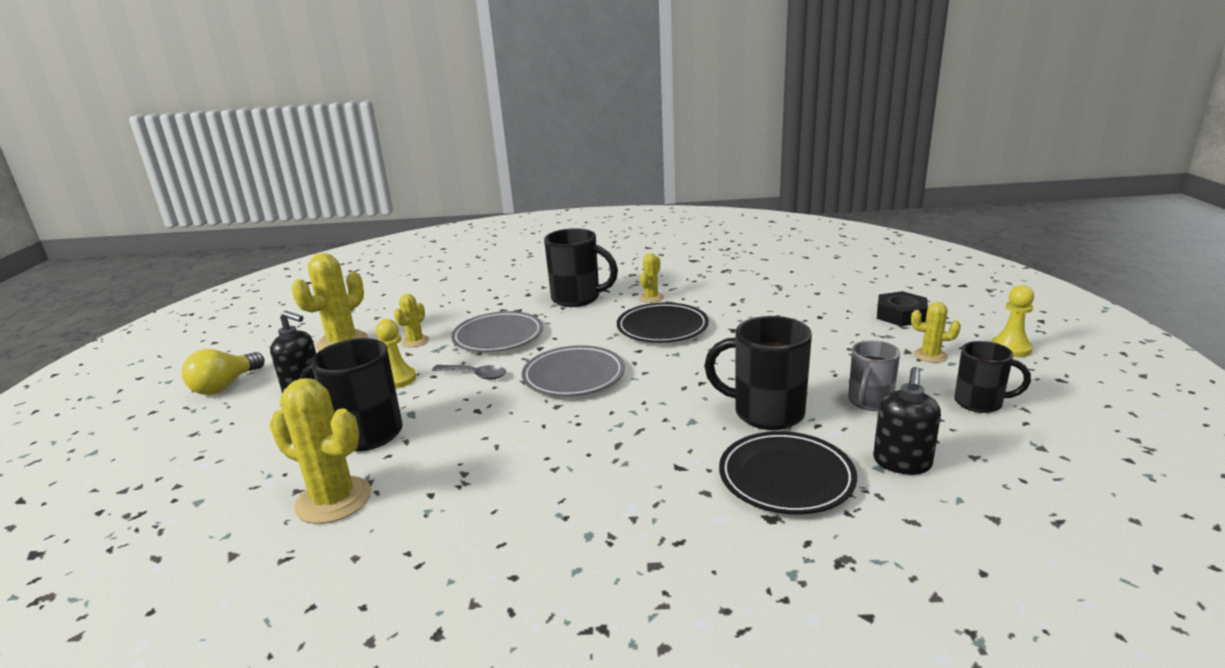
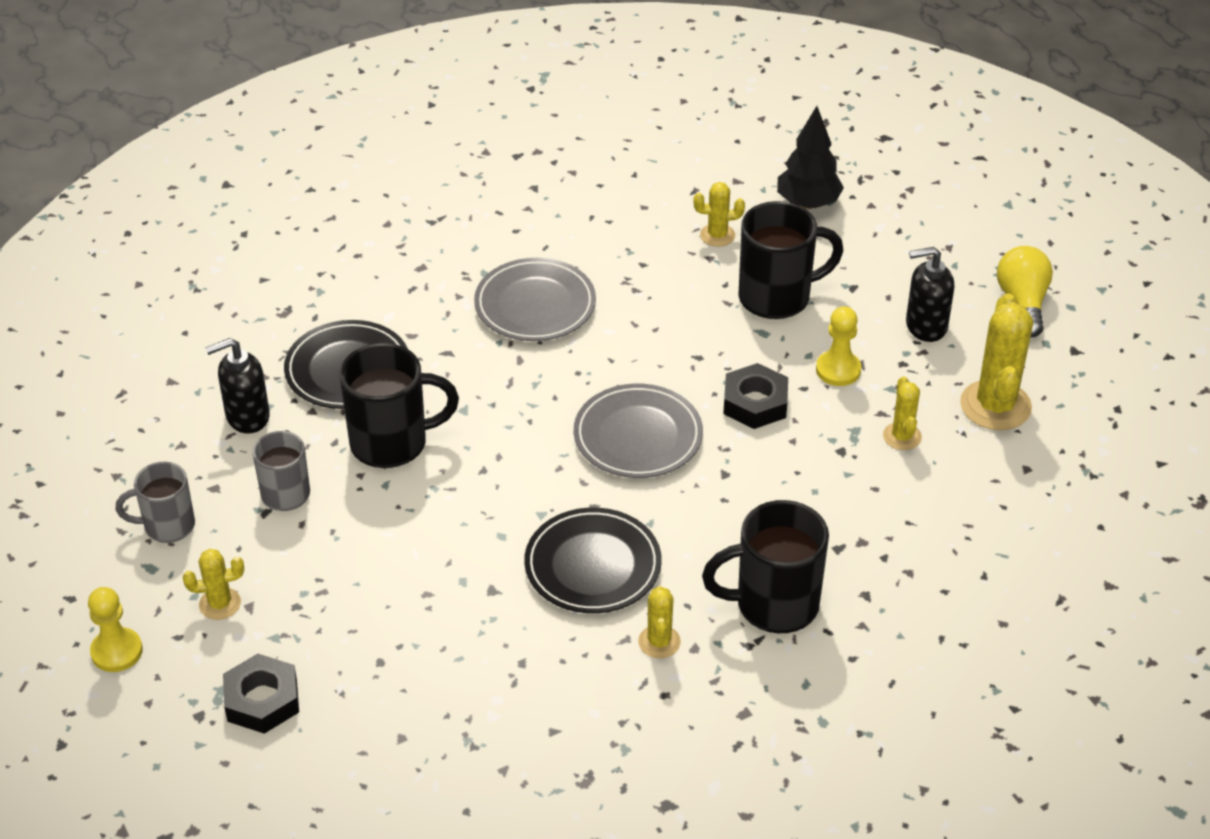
camera: 150 degrees right, 20 degrees up
(217, 505) = (808, 203): none -> black tree
(333, 500) = (717, 235): yellow cactus -> yellow cactus, size x0.54
(475, 375) = (755, 403): grey spoon -> black nut
(498, 336) = (802, 479): grey plate -> grey plate (535, 305)
(902, 463) = (247, 416): black soap dispenser -> black soap dispenser turned 105 degrees counterclockwise
(980, 403) = (167, 526): black mug -> grey mug

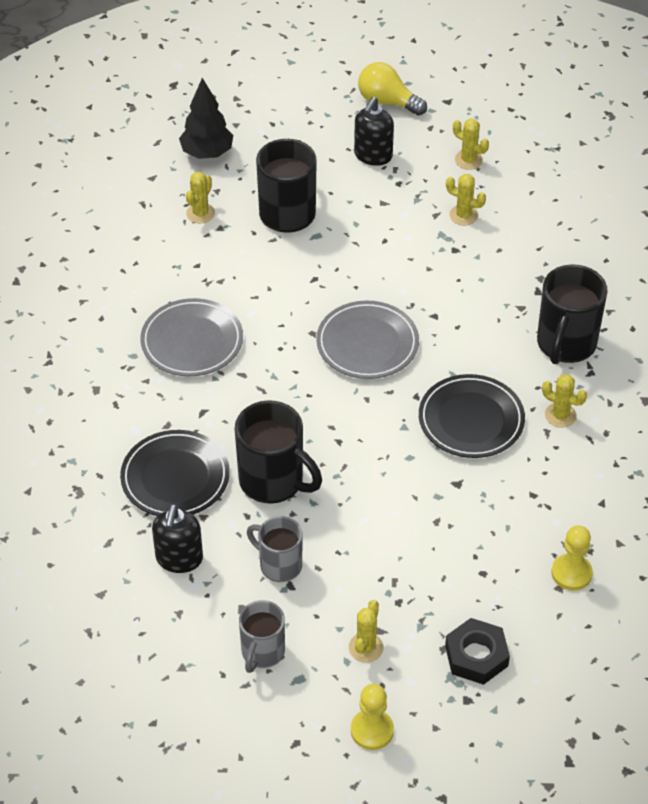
camera: 60 degrees left, 5 degrees up
(392, 443) = (273, 481): black mug -> black mug turned 105 degrees clockwise
(755, 403) = (380, 270): black nut -> none
(838, 370) = (381, 216): yellow pawn -> yellow pawn (571, 573)
(995, 406) = (468, 160): yellow cactus -> yellow cactus, size x0.54

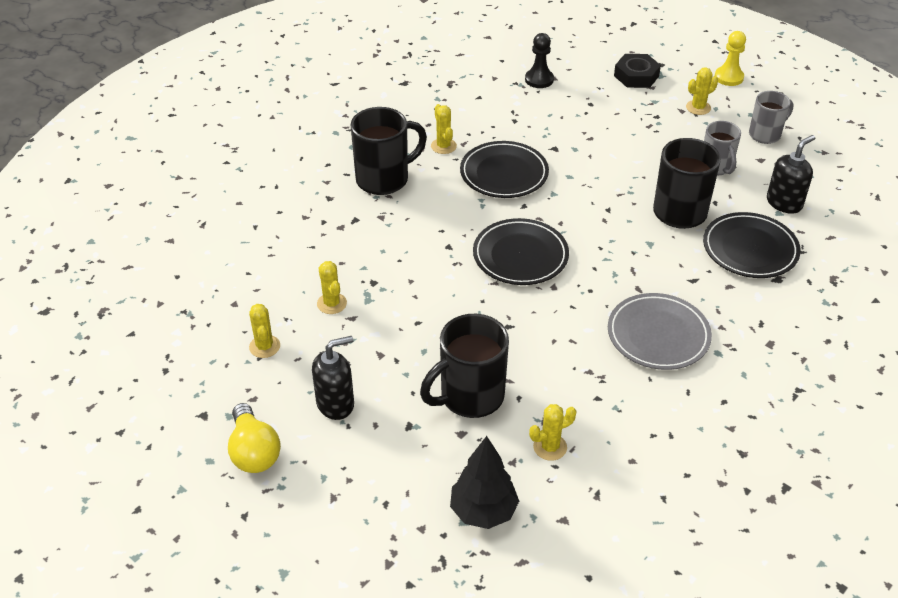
camera: 140 degrees left, 5 degrees down
(367, 344) = (520, 256): grey plate -> black plate
(571, 573) = (539, 79): yellow pawn -> black pawn

